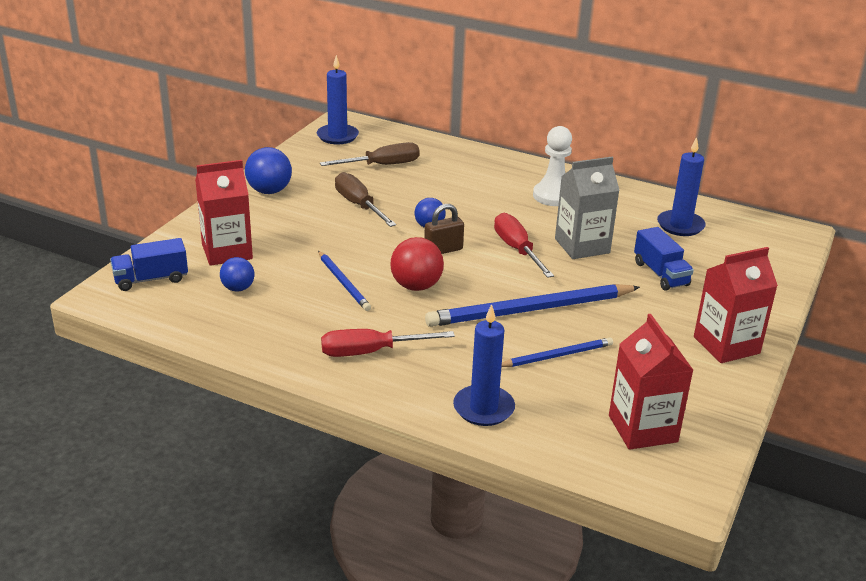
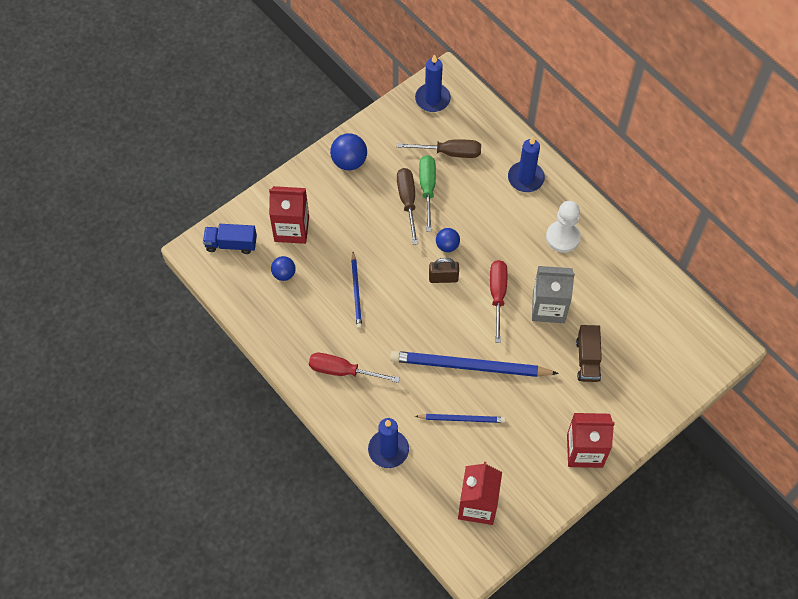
camera: 25 degrees right, 30 degrees up
(375, 192) = (427, 189): none -> green screwdriver
(416, 286) = (404, 313): red ball -> none
(660, 274) = (587, 360): blue truck -> brown truck
(680, 225) = (640, 308): blue candle -> blue candle (525, 178)

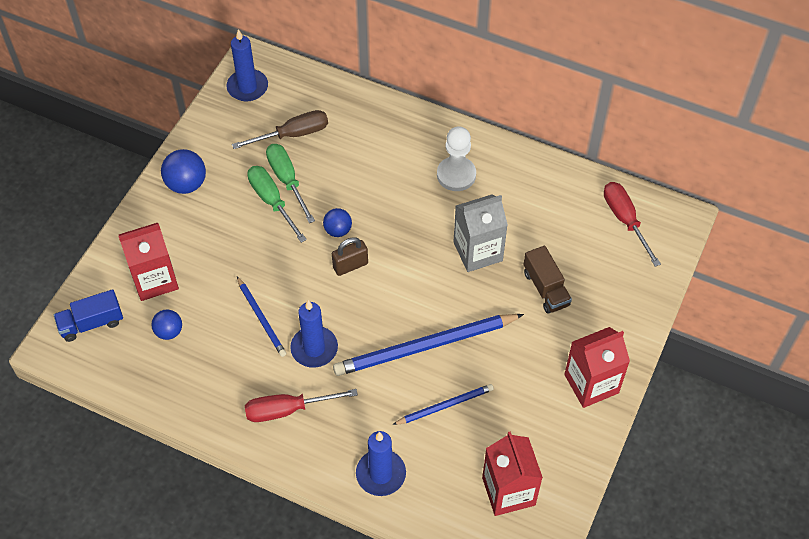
camera: 25 degrees left, 5 degrees down
(407, 201) = (272, 201): brown screwdriver -> green screwdriver
(497, 295) = (418, 260): red screwdriver -> red screwdriver (625, 220)
(525, 178) = (387, 130): blue candle -> blue candle (314, 348)

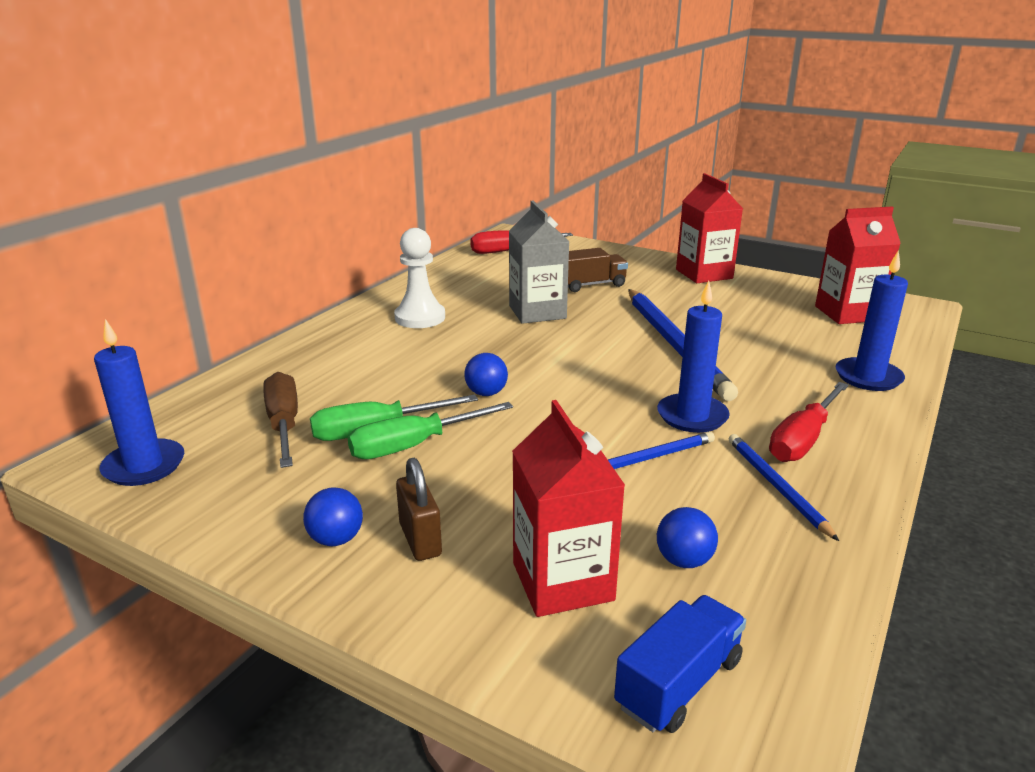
camera: 85 degrees left, 30 degrees down
(91, 323) = (679, 683): blue truck -> blue truck turned 120 degrees counterclockwise
(186, 184) = (336, 539): blue ball -> blue ball, size x0.64
(287, 410) = (803, 440): red screwdriver -> red screwdriver turned 45 degrees clockwise
(350, 265) = (549, 386): brown padlock -> brown padlock (420, 540)
(445, 405) = (754, 338): blue pencil -> blue pencil (776, 486)

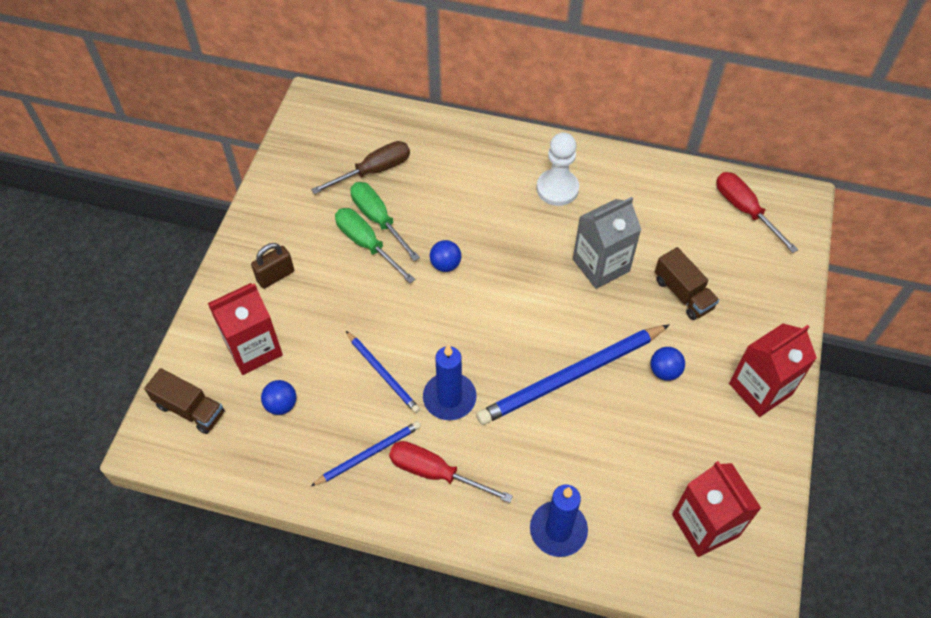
camera: 75 degrees right, 30 degrees up
(144, 466) = (314, 129): blue candle -> none
(336, 539) = (268, 239): blue ball -> blue ball (664, 371)
(679, 683) = (190, 409): blue truck -> brown truck

